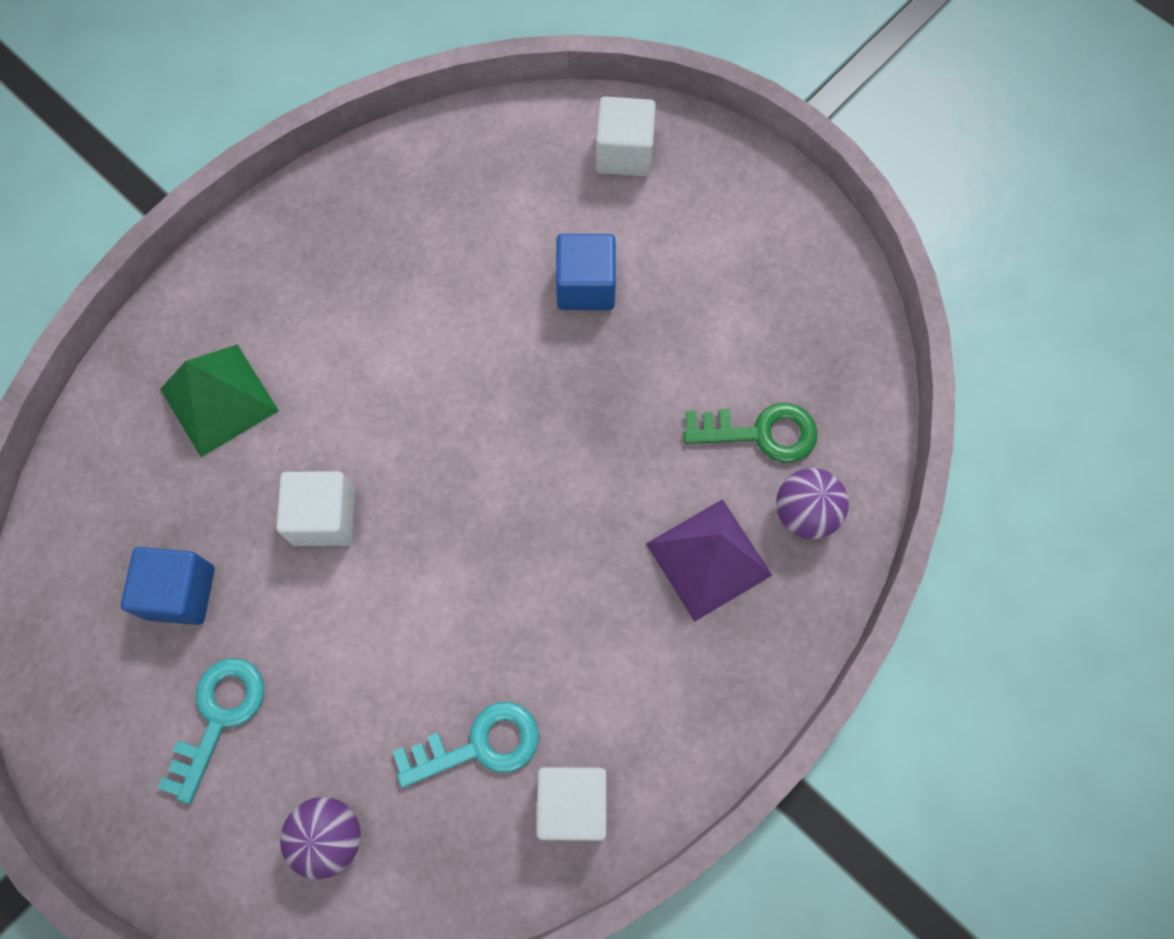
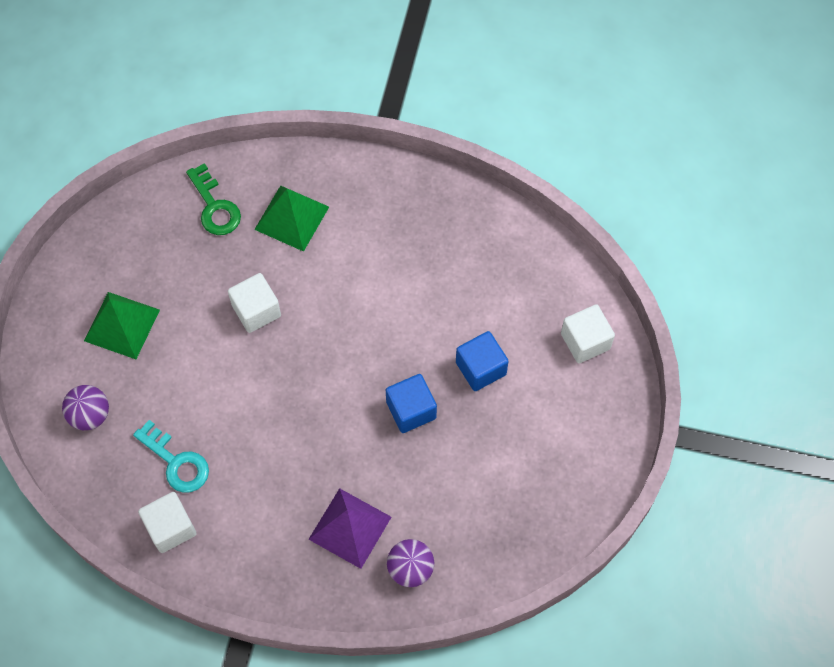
camera: 60 degrees right, 5 degrees down
(180, 592) = (175, 266): blue cube -> blue cube (411, 410)
(219, 717) = (122, 325): turquoise key -> green pyramid
(761, 433) = (446, 518): green key -> green key (215, 207)

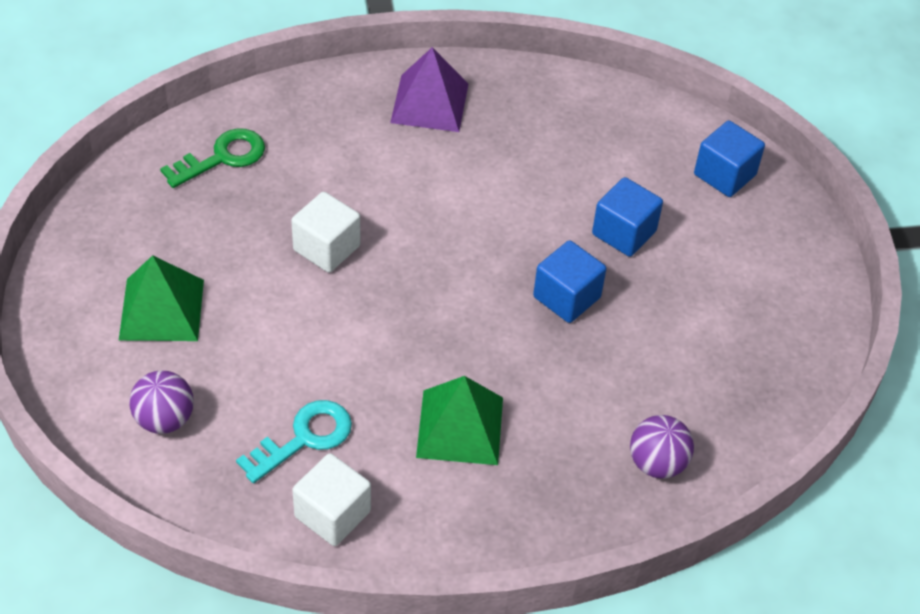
camera: 25 degrees left, 15 degrees down
(176, 462) = (304, 438): turquoise key -> turquoise key turned 60 degrees counterclockwise
(215, 207) = (223, 157): green key -> green key turned 75 degrees counterclockwise
(291, 218) = (322, 145): green pyramid -> green pyramid (460, 427)
(350, 528) = (560, 442): purple pyramid -> purple pyramid (430, 103)
(585, 341) = (724, 175): white cube -> blue cube

